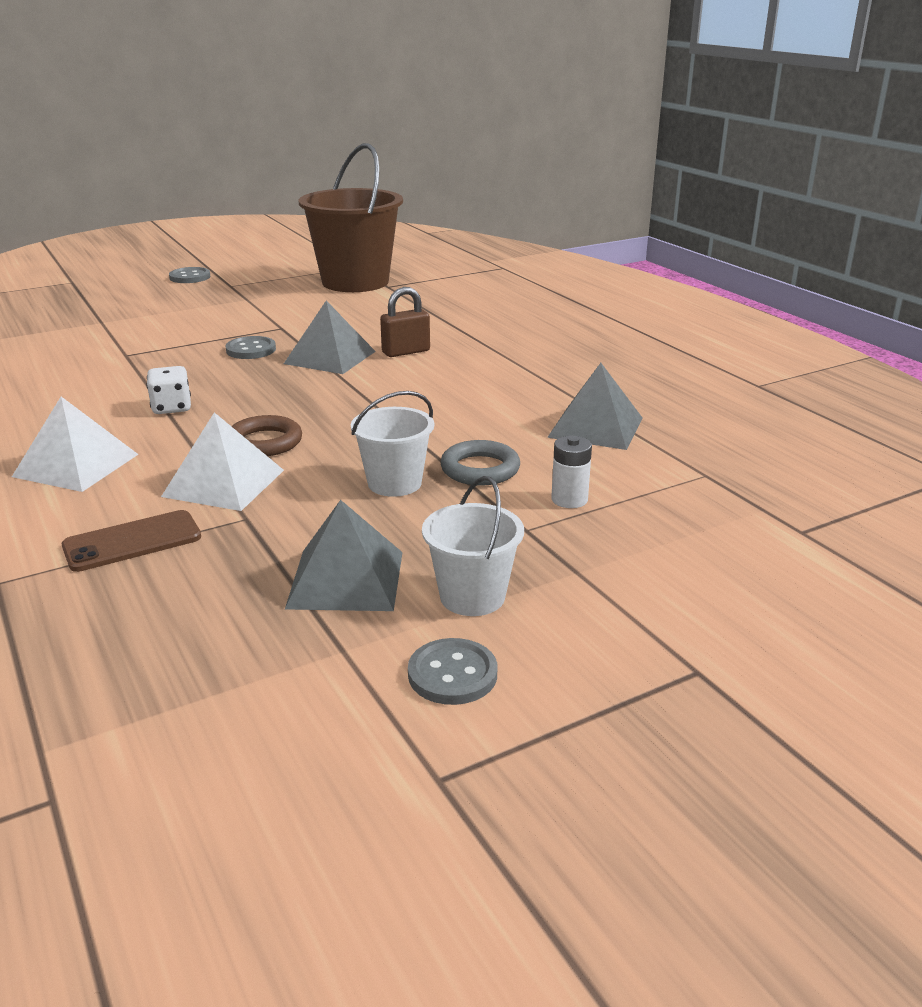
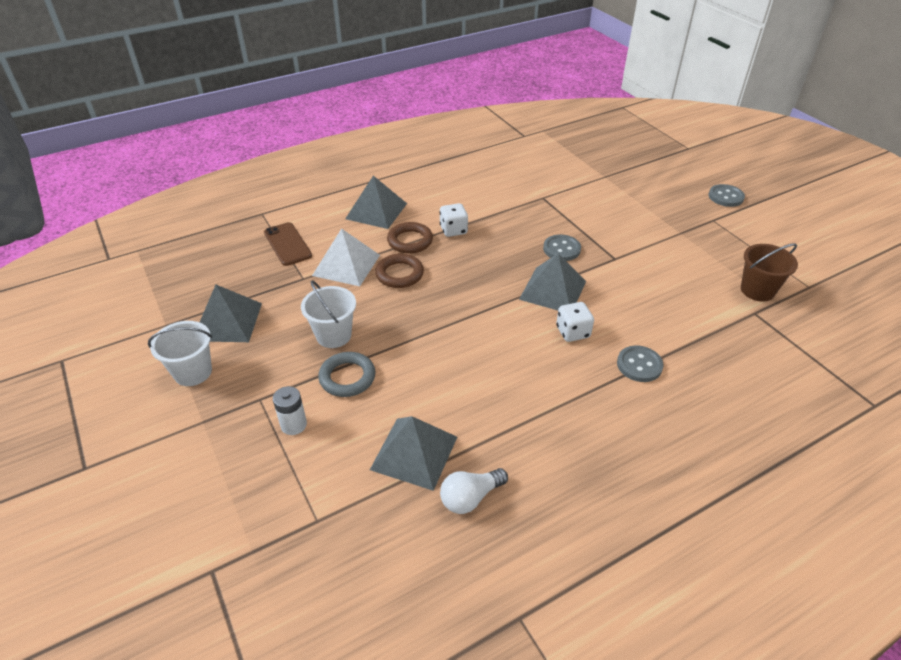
camera: 90 degrees right, 15 degrees up
(76, 465) = (376, 211): white pyramid -> grey pyramid
(183, 437) = (410, 241): none -> brown ring
(355, 282) = (757, 290): brown bucket -> brown bucket, size x0.50
(406, 352) = (572, 332): brown padlock -> white dice
(452, 674) = (129, 364): grey button -> grey button (639, 365)
(644, 401) = (470, 498): none -> white light bulb

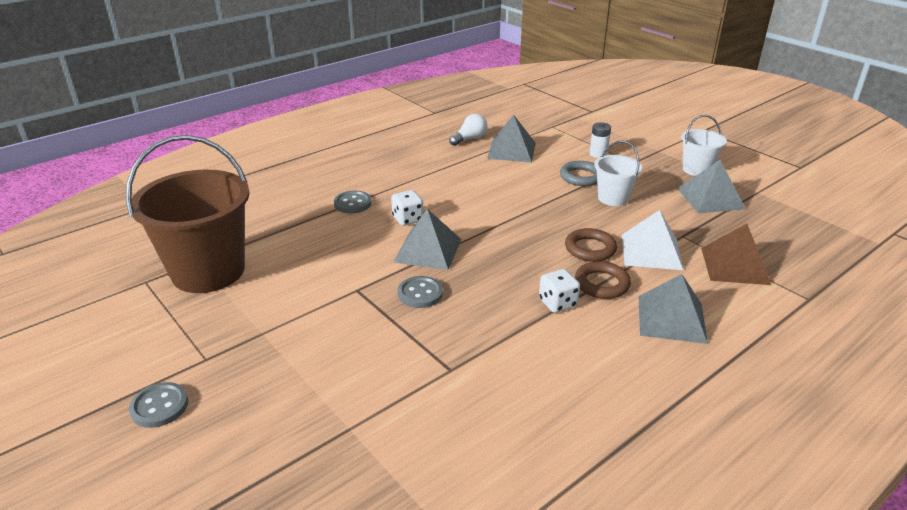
camera: 170 degrees right, 10 degrees down
(287, 244) = (734, 265): brown phone -> brown pyramid
(757, 290) = (208, 271): brown bucket -> brown bucket, size x2.00

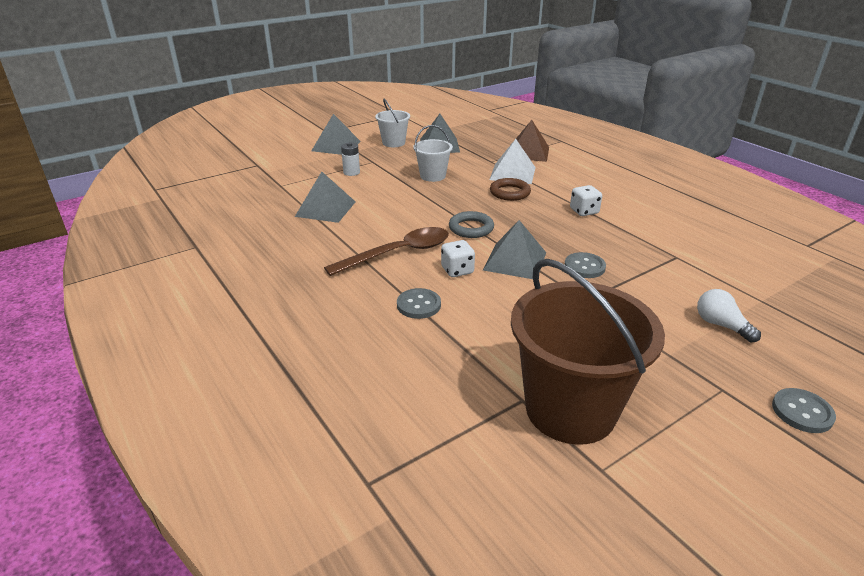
camera: 85 degrees left, 0 degrees up
(435, 189) = (398, 253): none -> brown spoon
(470, 139) = (286, 228): white light bulb -> white light bulb (721, 325)
(581, 177) = (392, 183): grey ring -> grey ring (471, 228)
(602, 284) = (556, 194): brown ring -> none
(671, 319) = (592, 178): grey pyramid -> grey pyramid (336, 146)

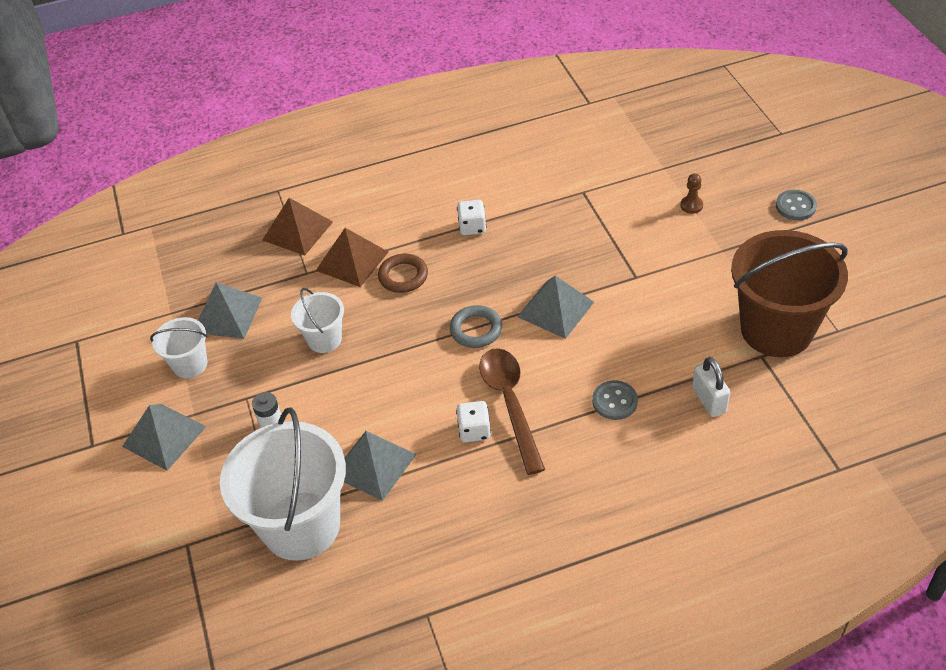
camera: 70 degrees left, 15 degrees up
(272, 193) = (301, 525): none -> white bucket
(440, 364) = (709, 400): none -> white padlock
(457, 270) = (560, 359): white dice -> white dice (474, 431)
(512, 173) = (352, 261): white pyramid -> brown pyramid
(584, 267) = (581, 260): grey button -> none
(721, 325) = (691, 205): white light bulb -> brown pawn

